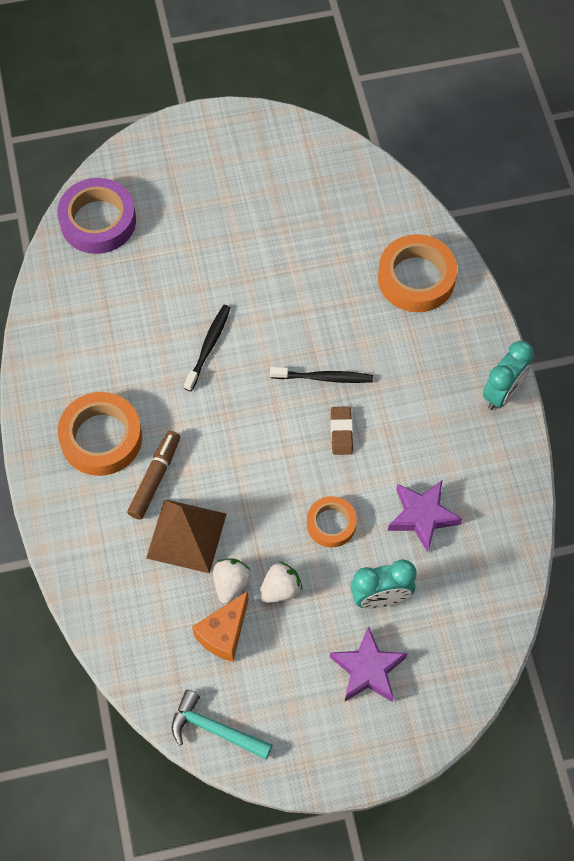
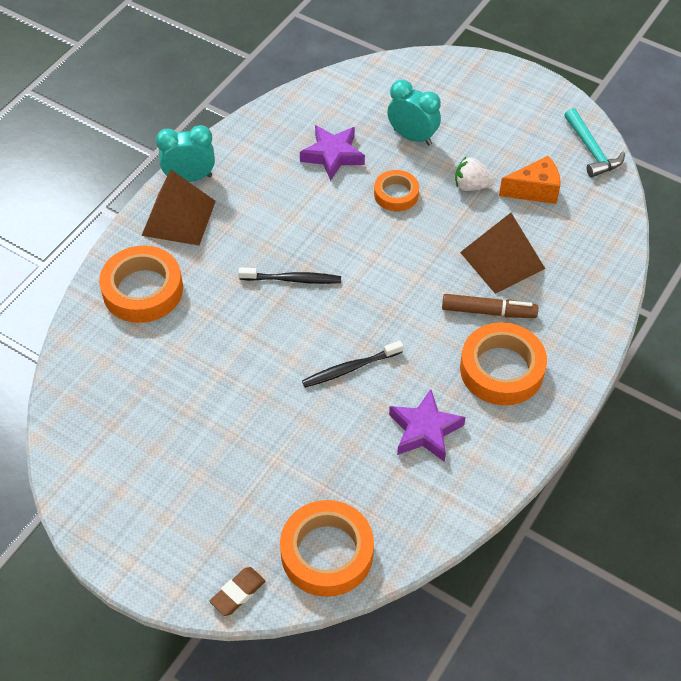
camera: 135 degrees left, 10 degrees down
(98, 221) = (327, 553): purple tape -> orange tape
(155, 478) = (488, 311): brown marker -> brown marker turned 150 degrees counterclockwise
(231, 584) = (501, 212): white strawberry -> none
(324, 378) = (293, 279): black toothbrush -> black toothbrush turned 135 degrees clockwise
(341, 432) = (324, 238): brown eraser -> brown eraser (238, 593)
(368, 669) = (463, 112): purple star -> purple star (425, 430)
(466, 353) = (179, 218): none -> brown pyramid

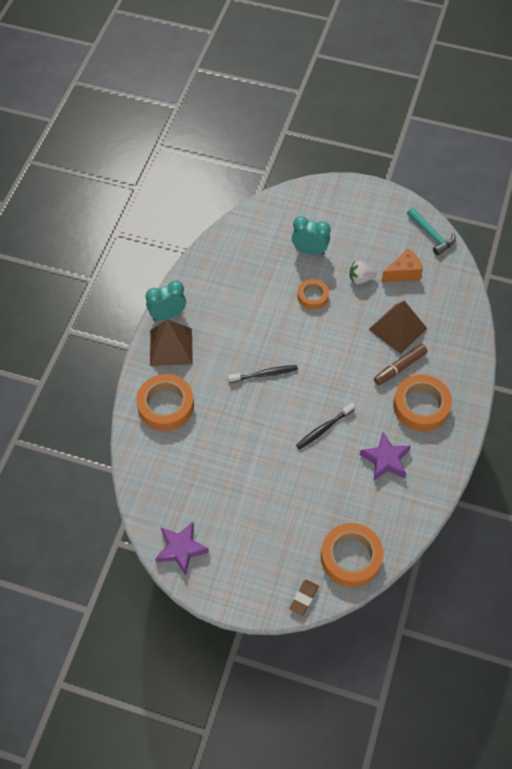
camera: 15 degrees left, 5 degrees up
(333, 155) = (260, 276): purple star -> purple star (181, 549)
(488, 311) = (400, 367): brown marker -> brown marker turned 150 degrees clockwise

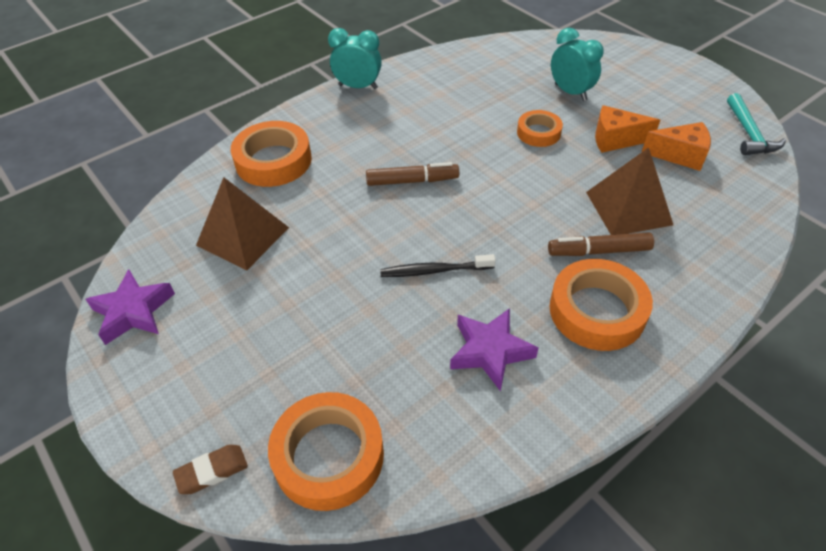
camera: 35 degrees right, 10 degrees down
(171, 347) = (333, 113): brown pyramid -> brown pyramid (243, 236)
(264, 374) = (412, 181): black toothbrush -> brown marker
(360, 279) = (615, 140): white strawberry -> orange cheese

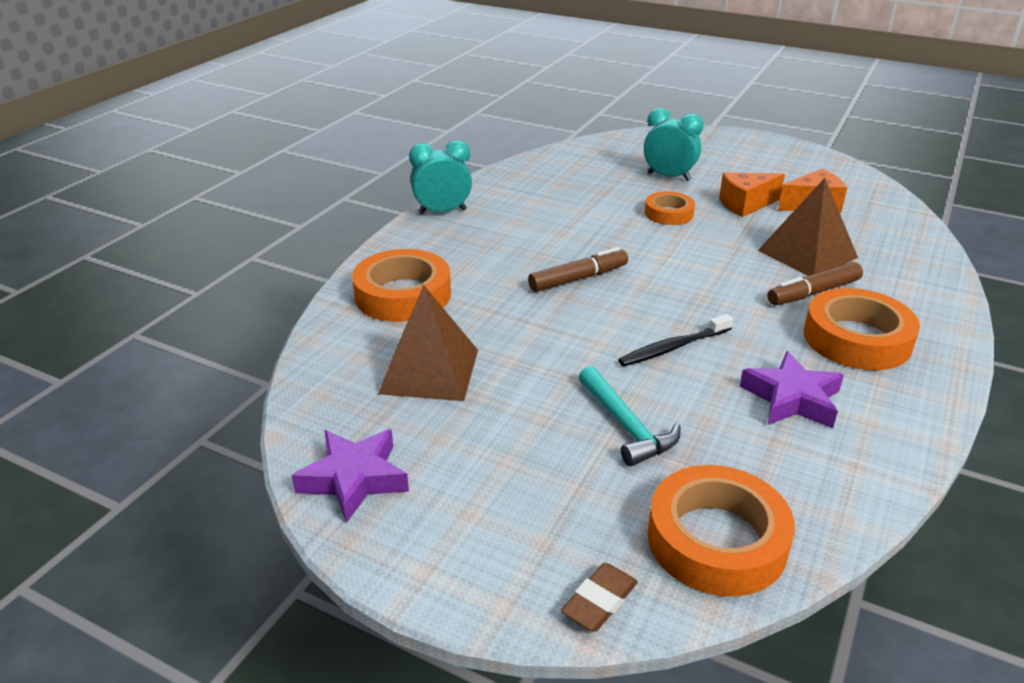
camera: 25 degrees left, 15 degrees down
(749, 134) = (854, 178): turquoise hammer -> turquoise hammer (626, 426)

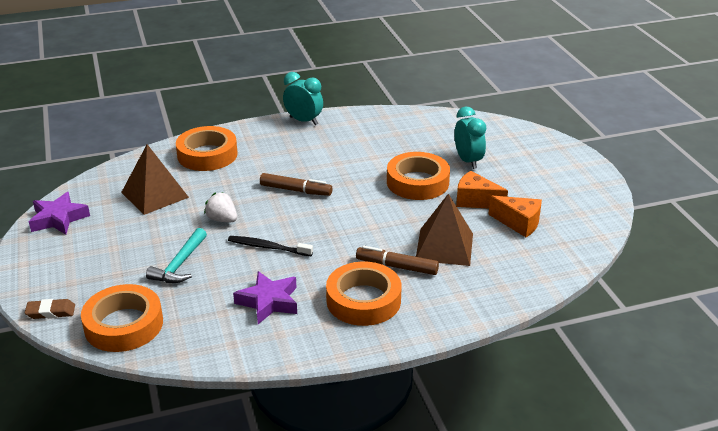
camera: 45 degrees right, 0 degrees up
(567, 350) = (222, 219): none -> white strawberry
(668, 213) = (417, 182): orange tape -> orange tape, size x1.69

